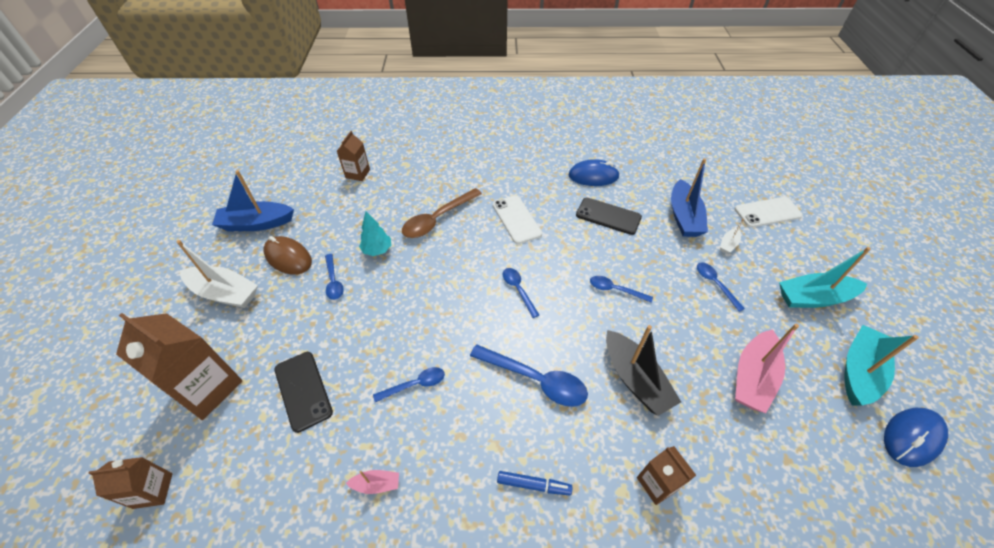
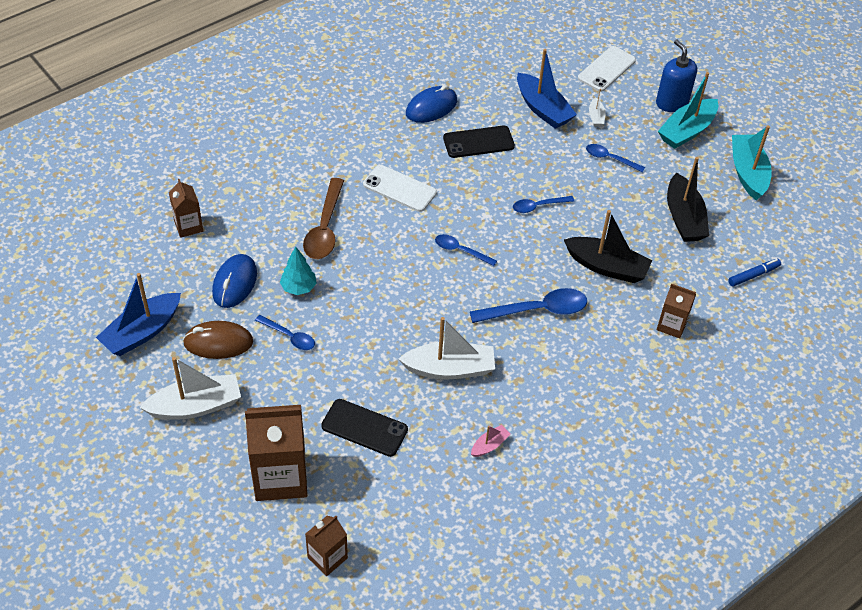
camera: 40 degrees left, 0 degrees up
(415, 384) = (449, 369): blue spoon -> white boat
(533, 485) = (595, 376): blue marker -> blue marker (753, 275)
(752, 377) = (684, 218): pink boat -> black boat
(814, 266) = (671, 103): none -> blue soap dispenser
(911, 437) = (801, 201): blue mouse -> blue mouse (235, 283)

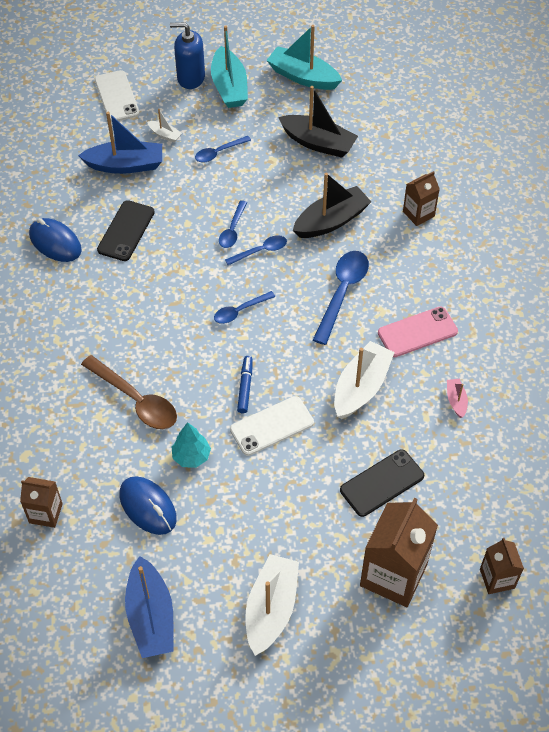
camera: 55 degrees left, 5 degrees up
(218, 342) = (209, 554): brown mouse -> none
(289, 336) = (243, 492): blue spoon -> blue spoon (261, 251)
(399, 188) = (134, 318): white phone -> white phone (272, 426)
(431, 107) = (55, 242): blue mouse -> blue mouse turned 45 degrees counterclockwise
(540, 383) = (417, 332): none -> pink phone
(753, 275) = (406, 135): blue marker -> blue marker (245, 387)

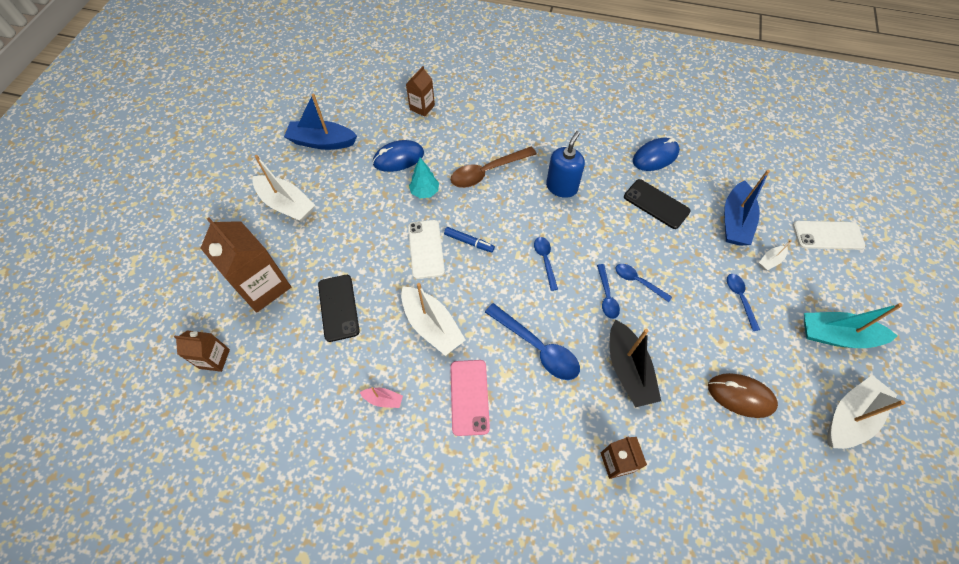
camera: 110 degrees right, 5 degrees up
(191, 78) = (852, 304): blue soap dispenser -> blue soap dispenser (561, 187)
(303, 77) = (850, 417): turquoise boat -> white boat
(318, 143) = (740, 396): black boat -> brown mouse

